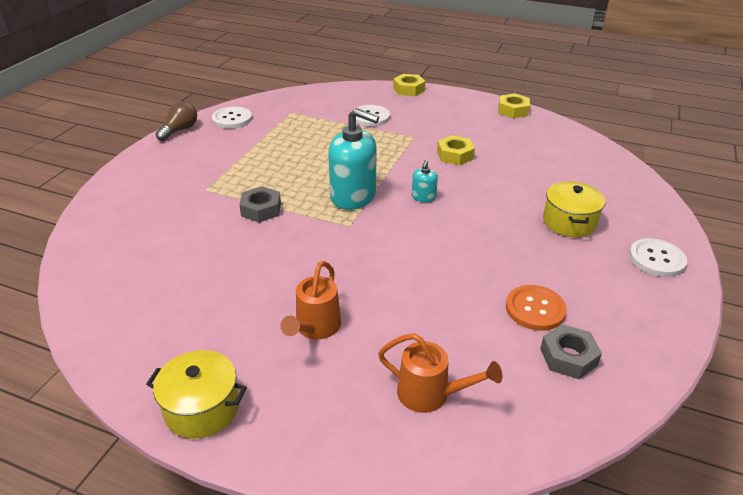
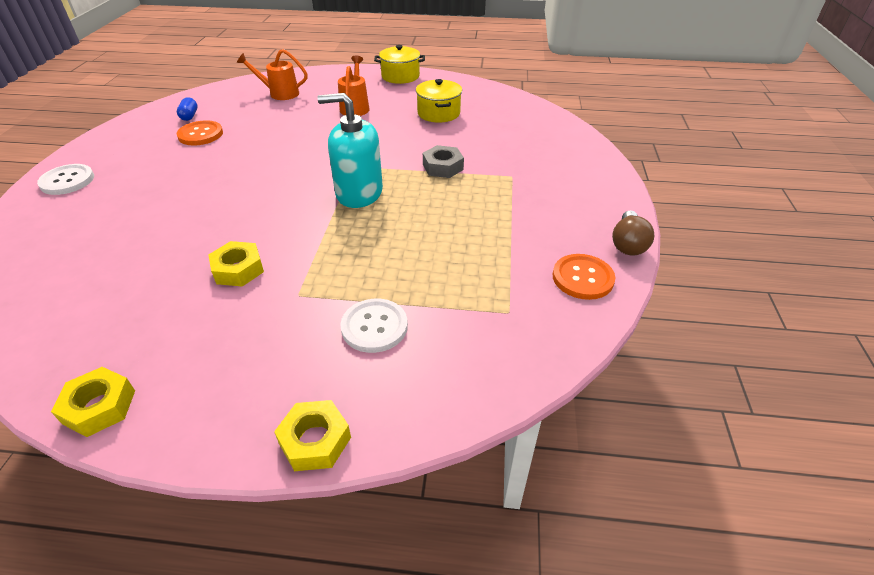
camera: 165 degrees right, 5 degrees up
(232, 119) = (582, 278): white button -> orange button
(423, 197) = (283, 204): turquoise soap dispenser -> none
(568, 357) = (189, 116): grey nut -> blue capsule
(569, 222) = (130, 202): yellow pot -> yellow pot (438, 113)

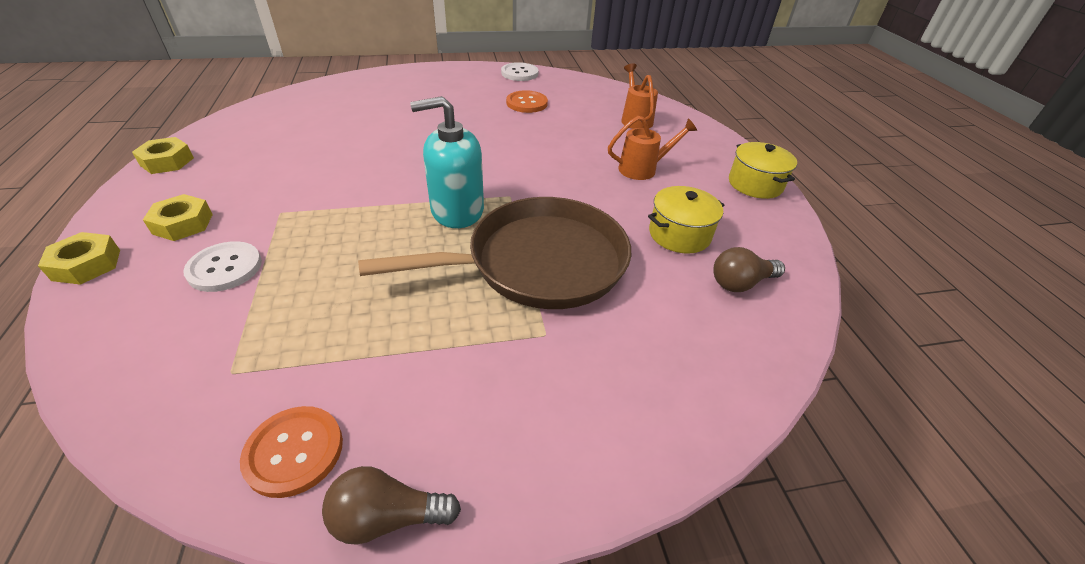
camera: 70 degrees right, 0 degrees up
(67, 181) = (431, 76): white button -> white button (519, 73)
(189, 116) = (556, 90): blue capsule -> none
(238, 269) = (318, 174): yellow nut -> yellow nut (183, 224)
(359, 193) = (457, 210): turquoise soap dispenser -> turquoise soap dispenser turned 90 degrees counterclockwise
(443, 167) = (539, 262): grey nut -> brown pan
(491, 107) = (740, 283): none -> brown light bulb

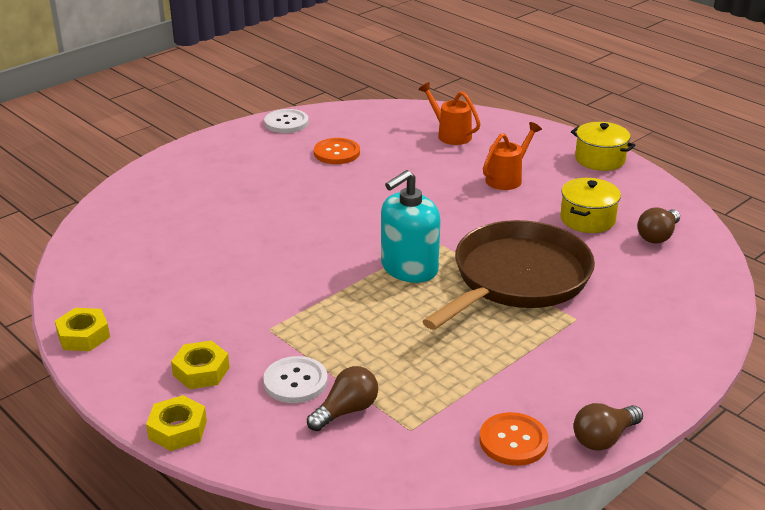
camera: 30 degrees left, 10 degrees down
(215, 319) = (346, 411): none -> brown light bulb

